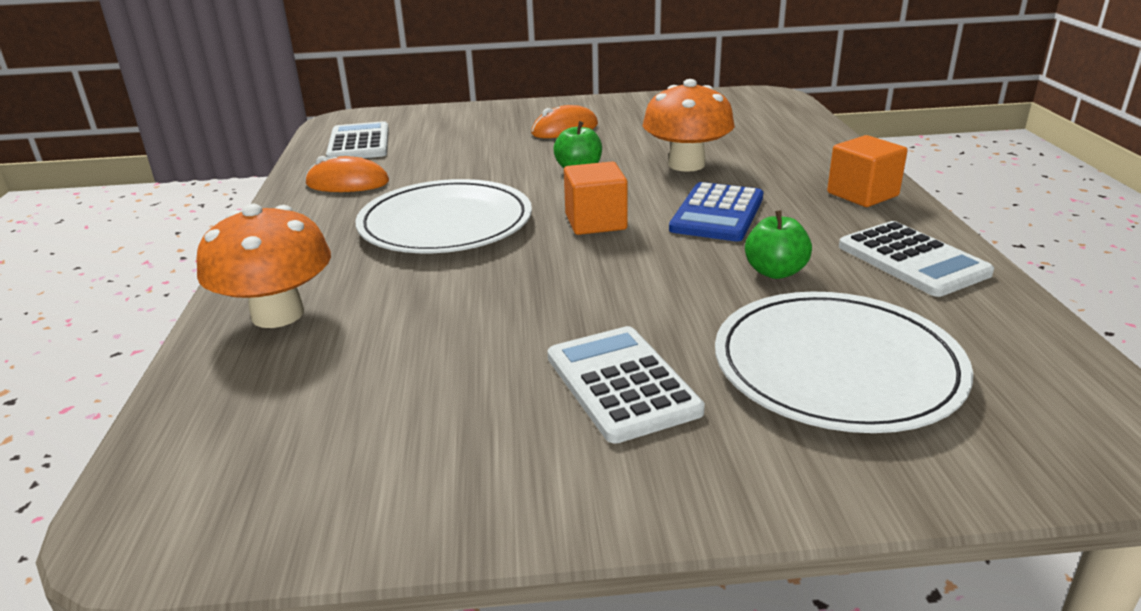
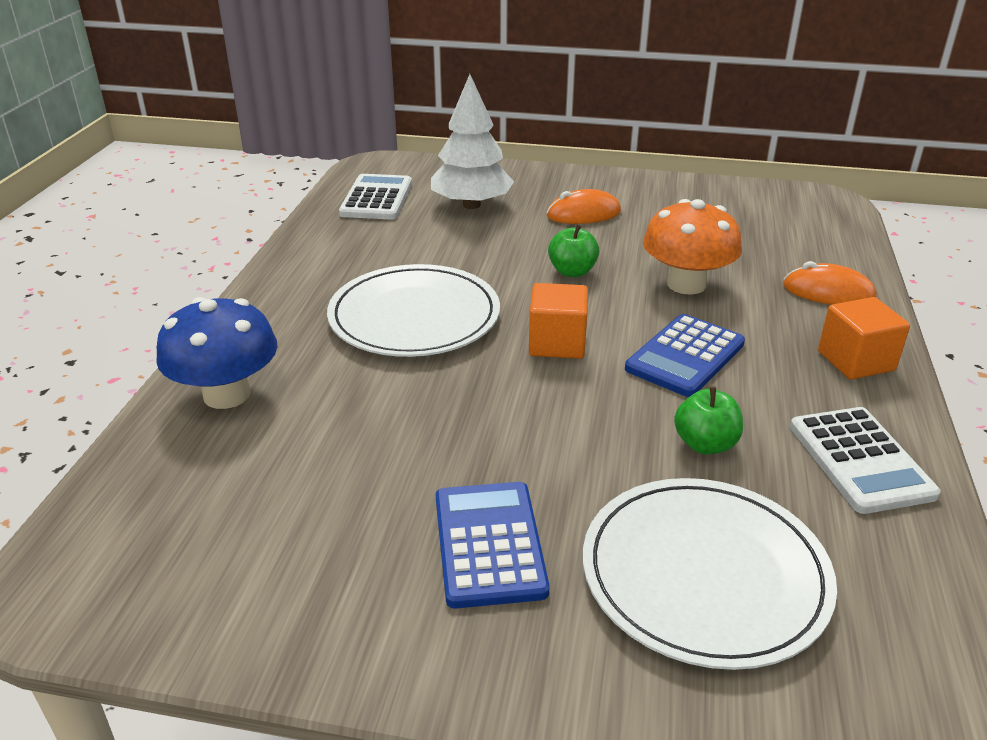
camera: 15 degrees right, 5 degrees up
(278, 314) = (227, 394): orange mushroom -> blue mushroom
(347, 183) = (346, 248): orange mouse -> orange mouse (828, 292)
(456, 136) = (471, 205): none -> white tree
(621, 384) = (489, 544): white calculator -> blue calculator

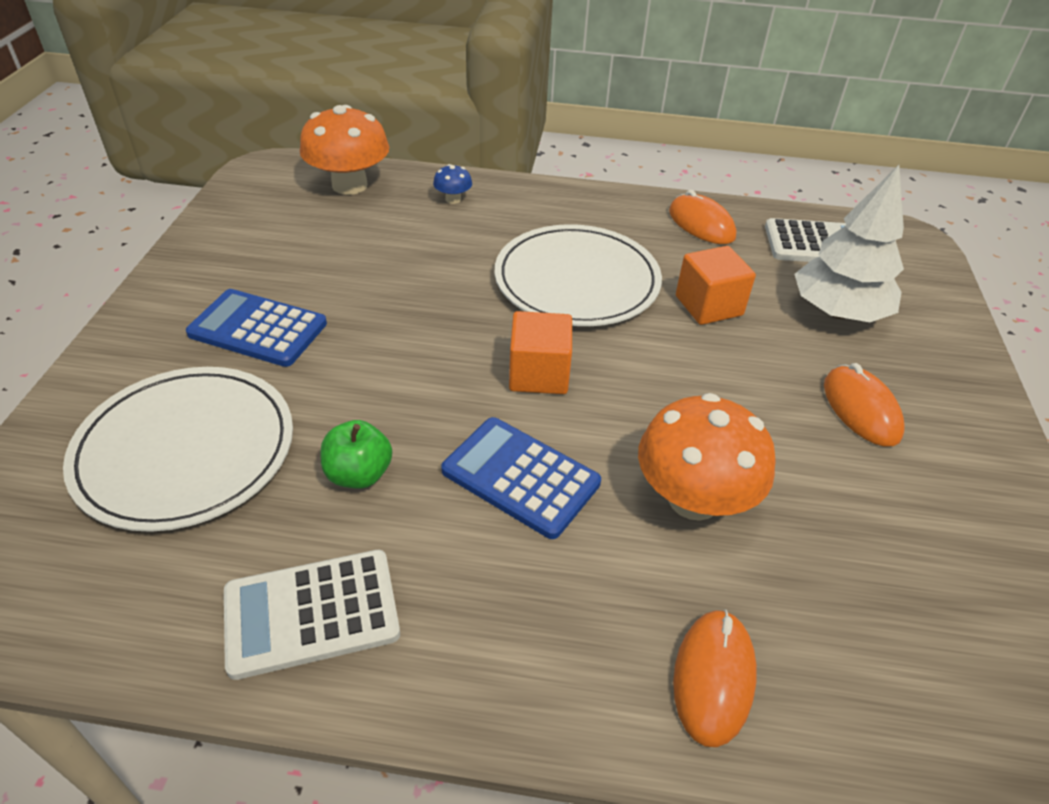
camera: 85 degrees right, 10 degrees up
(151, 489) = (349, 185): none -> orange mushroom
(227, 394) = (453, 199): blue mushroom -> blue mushroom, size x0.45
(331, 245) = (701, 224): none -> orange mouse
(489, 544) = (258, 329): blue calculator -> blue calculator turned 150 degrees counterclockwise
(572, 272) = (696, 392): green apple -> none
(856, 361) = (520, 666): orange cube -> orange cube (708, 306)

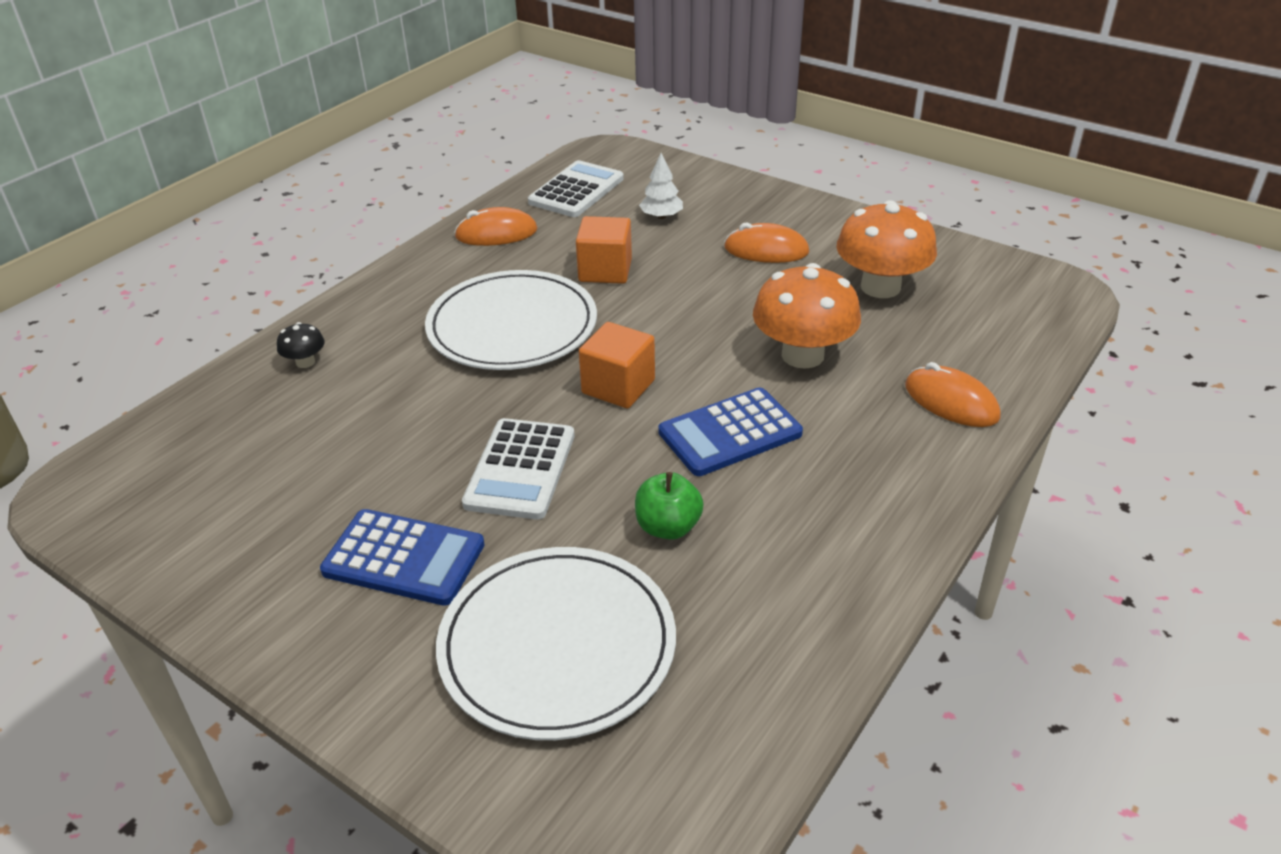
camera: 60 degrees left, 5 degrees down
(258, 329) = (404, 558): blue calculator -> blue calculator turned 120 degrees counterclockwise
(312, 613) = (806, 589): white calculator -> white calculator (521, 469)
(349, 185) = (194, 430): orange mushroom -> orange mushroom (880, 287)
(453, 199) = (305, 362): blue mushroom -> black mushroom
(837, 312) = (661, 216): white tree -> white tree, size x0.50

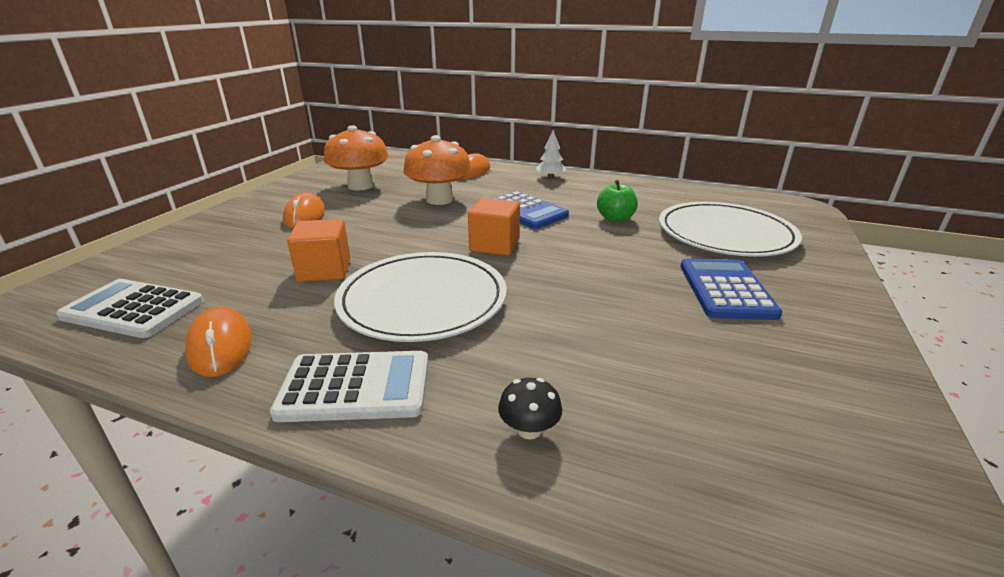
camera: 105 degrees left, 10 degrees down
(521, 469) = (605, 265): white calculator -> white calculator (355, 387)
(661, 216) = (227, 257): white tree -> white tree (550, 177)

